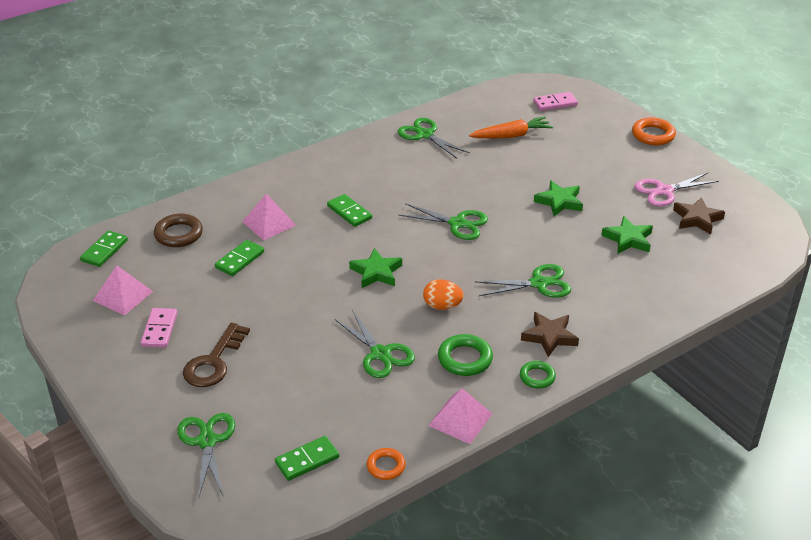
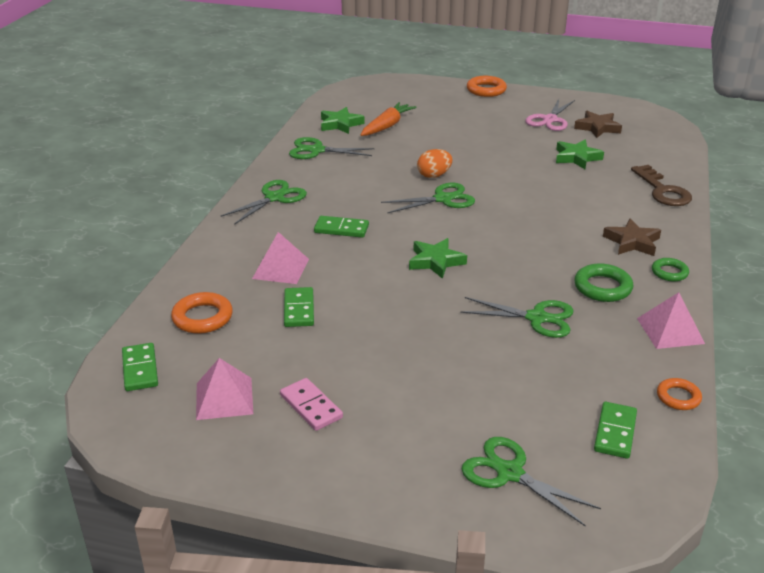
camera: 40 degrees left, 5 degrees down
(178, 234) = (202, 317): brown ring -> orange ring
(214, 362) = (407, 404): brown key -> brown key (663, 191)
(442, 306) = (525, 260): orange egg -> orange egg (434, 175)
(539, 283) = (567, 212): green scissors -> green scissors (274, 198)
(555, 103) = (385, 95): pink domino -> none
(559, 202) = (492, 154): green star -> green star (340, 124)

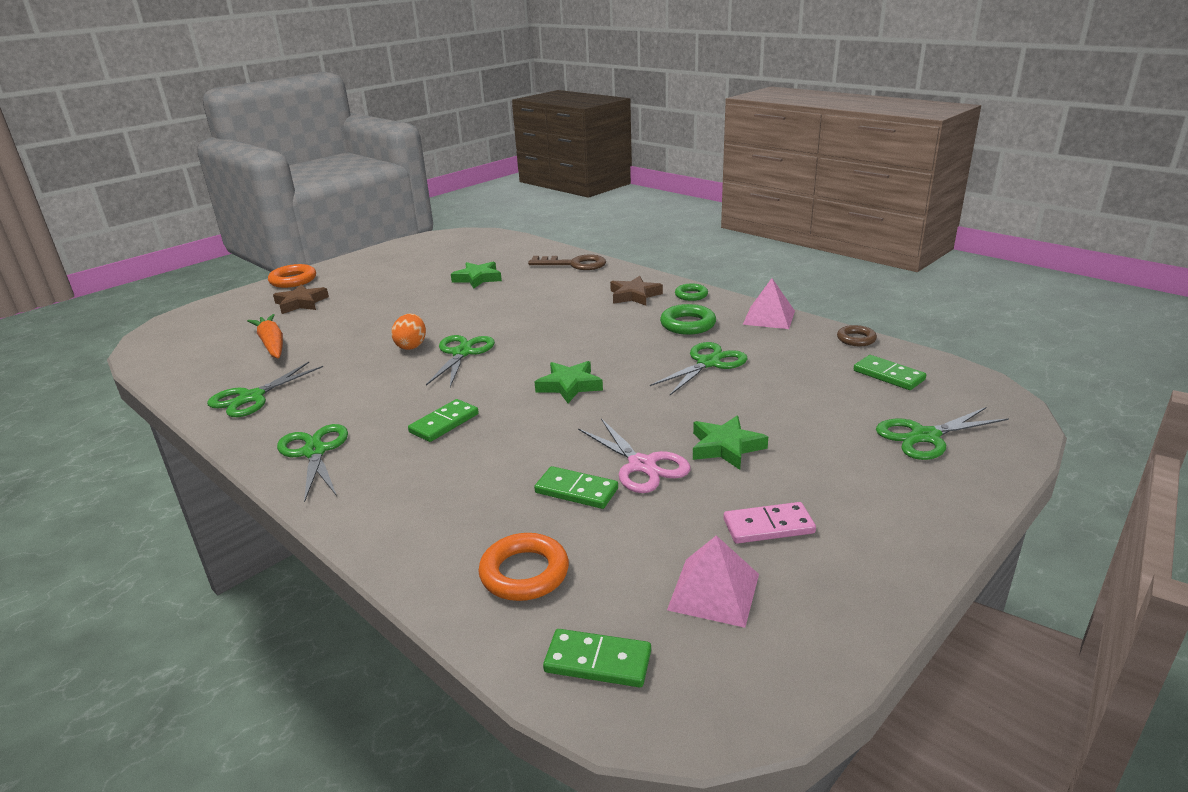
camera: 60 degrees left, 5 degrees down
(280, 268) = (478, 484): pink pyramid -> none
(340, 124) = (218, 369): green star -> green star (726, 447)
(550, 120) = (397, 270): pink scissors -> pink scissors (642, 465)
(597, 128) = (442, 258): brown star -> brown star (301, 303)
(678, 397) = (856, 339): orange ring -> brown ring

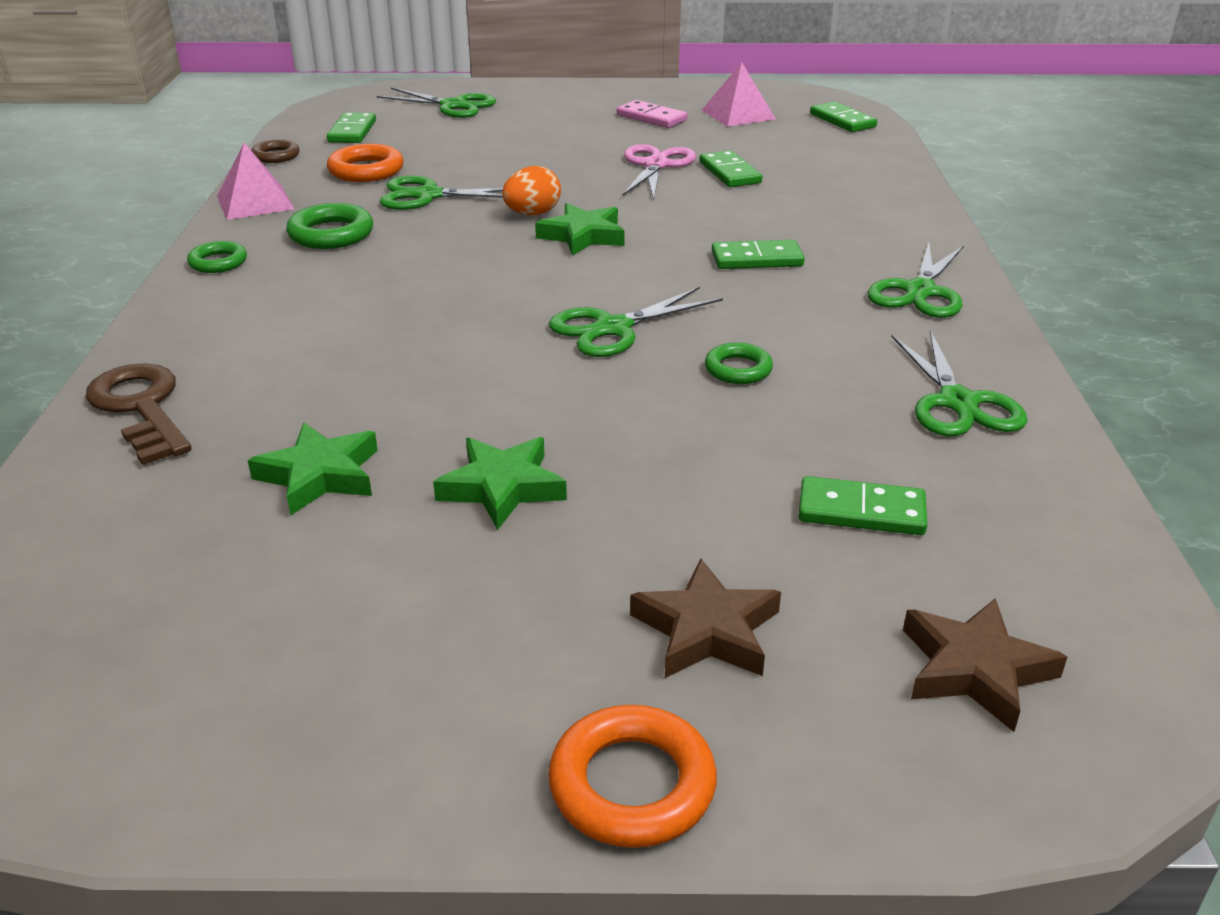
camera: 135 degrees left, 5 degrees up
(251, 397) = (958, 402): green scissors -> green scissors turned 90 degrees clockwise
(272, 344) = (861, 511): orange carrot -> green domino
(377, 364) = (738, 369): none -> green ring
(411, 346) = (654, 376): orange egg -> orange egg (532, 214)
(524, 573) = (833, 156): orange ring -> orange ring (366, 170)
(634, 295) = (259, 297): brown star -> brown star (975, 669)
(726, 447) = (577, 150): green star -> green star (502, 487)

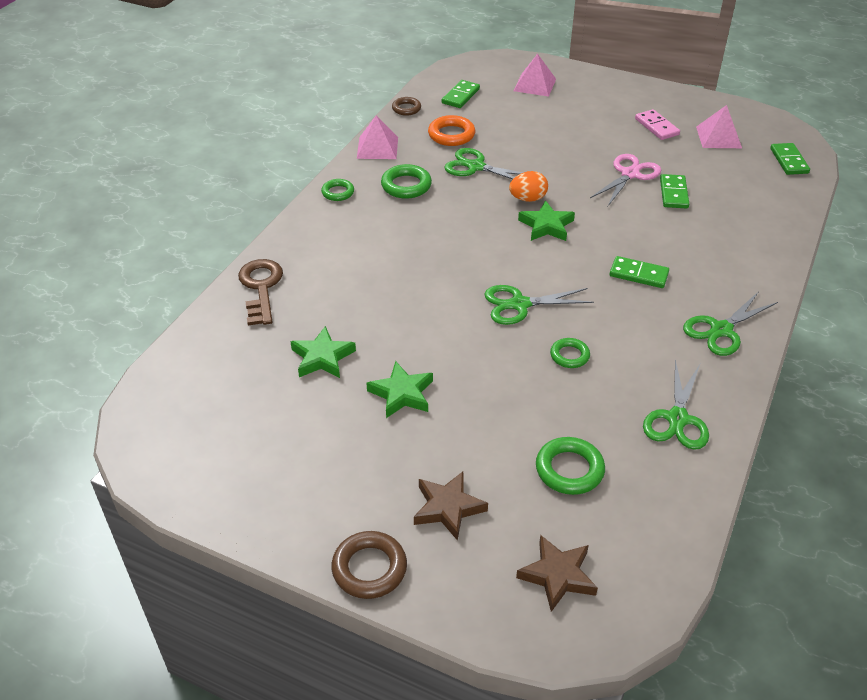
camera: 25 degrees right, 10 degrees up
(453, 106) = (534, 85): green scissors -> pink pyramid
(632, 784) = (369, 568): orange ring -> brown ring
(861, 511) = (569, 469): green domino -> green ring

